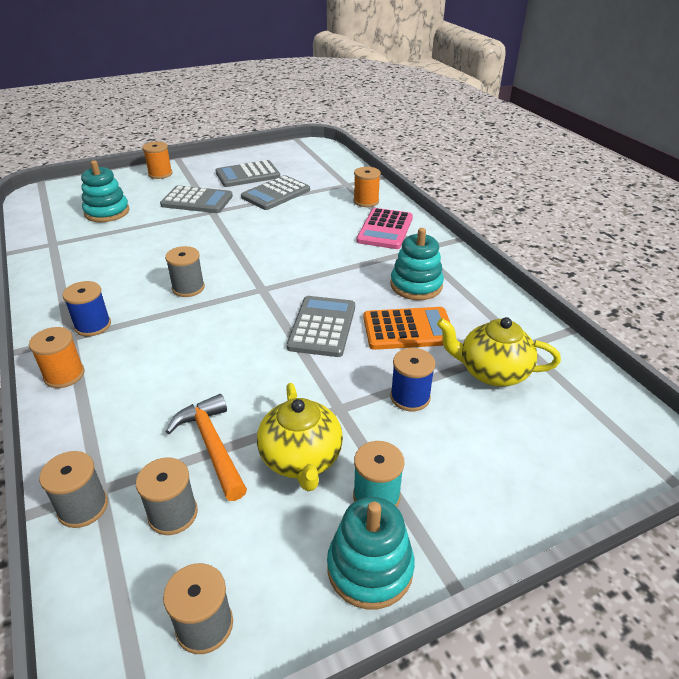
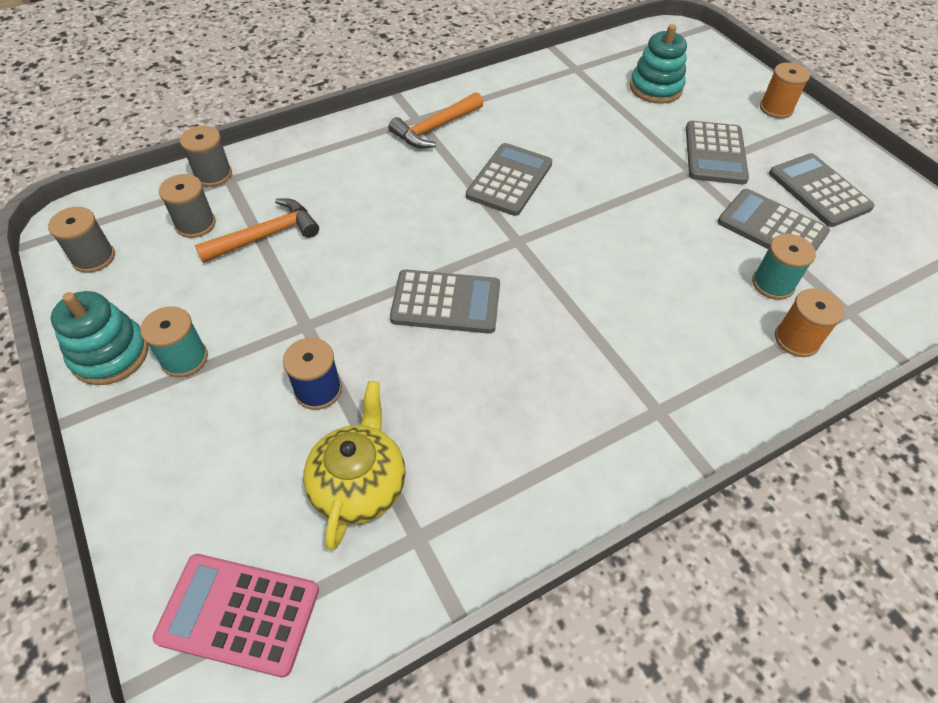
camera: 85 degrees right, 15 degrees up
(64, 375) = (363, 129): orange spool -> none
(93, 325) = (435, 128): blue spool -> orange hammer
(188, 288) = (509, 180): grey spool -> grey calculator
(301, 459) = (240, 299): yellow teapot -> none
(323, 201) = (772, 284): none -> turquoise spool
(385, 229) = (708, 366): pink calculator -> pink calculator (239, 614)
(408, 329) = (446, 391): orange calculator -> none
(416, 285) = (552, 404): turquoise stacking toy -> none

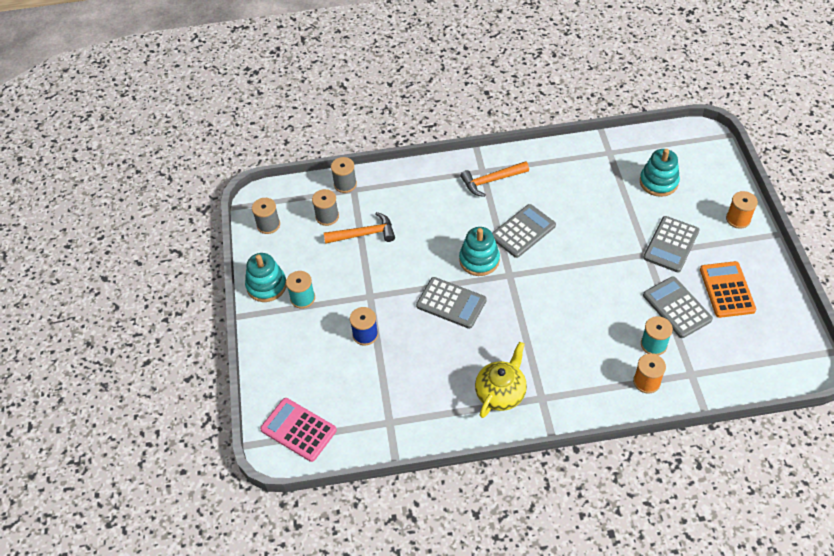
camera: 25 degrees right, 0 degrees up
(359, 485) = (370, 389): yellow teapot -> yellow teapot (501, 393)
(463, 231) = (479, 260): none -> turquoise stacking toy
(819, 191) = (726, 290): grey calculator -> orange calculator

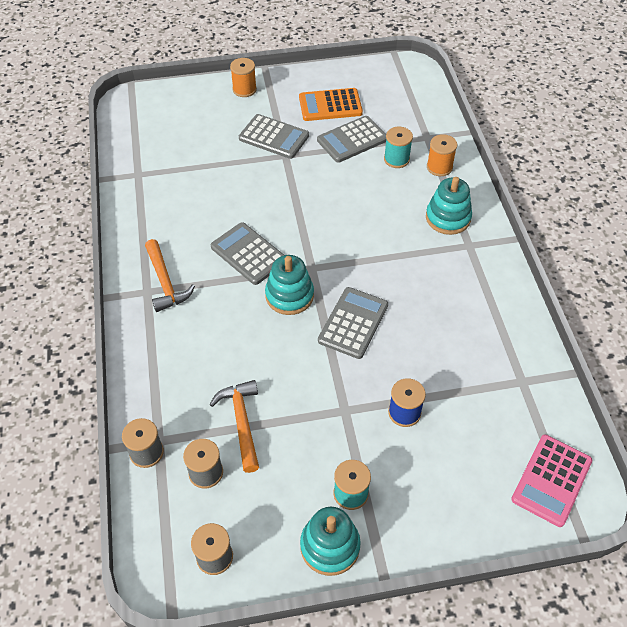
camera: 95 degrees left, 0 degrees up
(501, 393) = (468, 278): yellow teapot -> none
(658, 182) = (188, 139): turquoise stacking toy -> turquoise stacking toy (448, 218)

